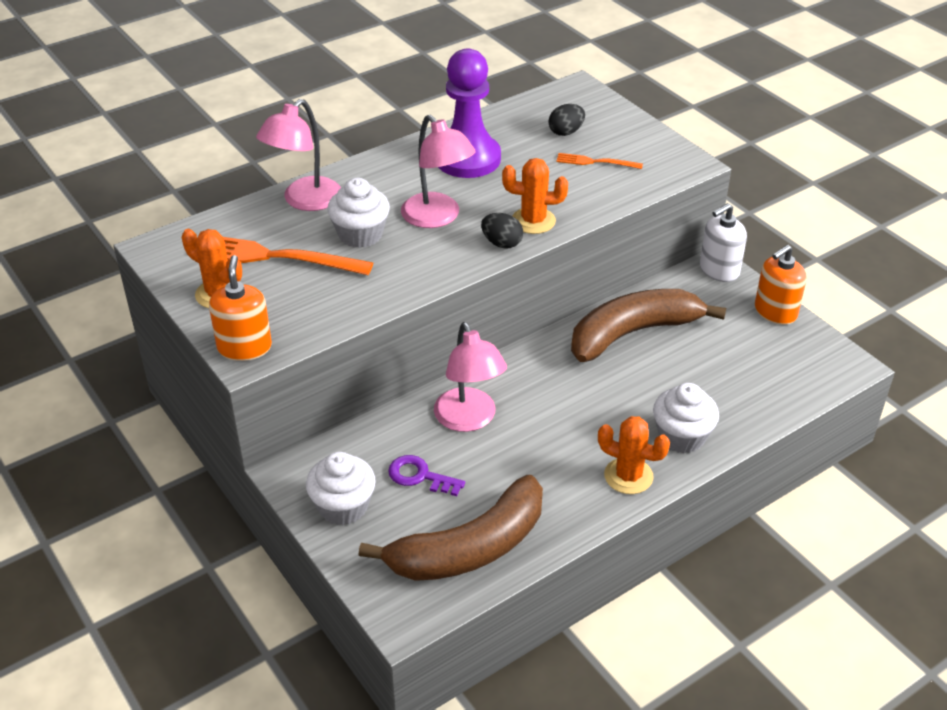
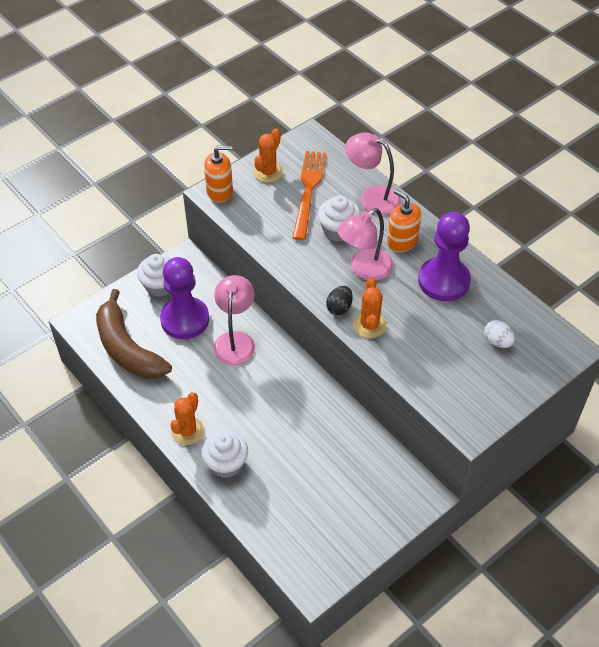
camera: 85 degrees right, 10 degrees up
(420, 476) = (185, 319): purple key -> purple pawn
(469, 420) = (235, 340): pink lamp -> pink lamp turned 120 degrees clockwise
(566, 132) = (497, 341): black egg -> white egg
(595, 162) = (457, 362): orange fork -> none
(633, 333) = (333, 435): brown banana -> none
(719, 270) = (422, 497): white soap dispenser -> none
(775, 312) = (373, 537): orange soap dispenser -> orange soap dispenser (402, 241)

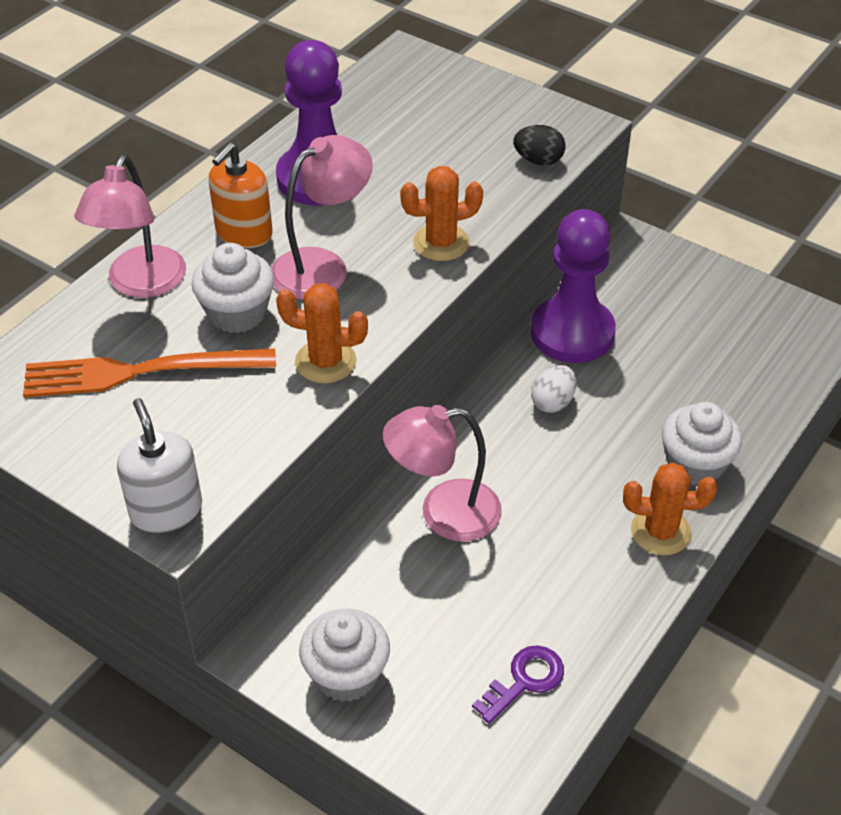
camera: 105 degrees left, 5 degrees down
(127, 348) = (524, 681): brown banana -> purple key
(185, 319) = (420, 605): purple pawn -> purple pawn (572, 333)
(220, 191) = (166, 510): orange soap dispenser -> white soap dispenser
(268, 172) = (93, 444): orange cactus -> orange cactus (325, 362)
(339, 308) = (418, 282): black egg -> black egg (538, 160)
(364, 269) = (322, 266): pink lamp -> pink lamp turned 75 degrees counterclockwise
(497, 341) = (420, 116): white egg -> white egg (552, 402)

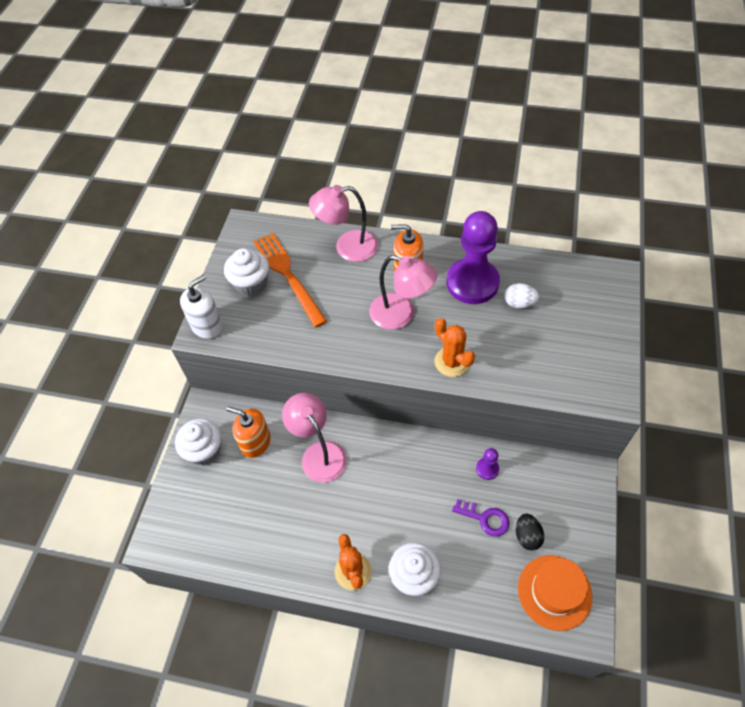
camera: 70 degrees right, 10 degrees up
(237, 313) = (347, 294): white cupcake -> white cupcake (251, 283)
(325, 362) = (330, 347): orange cactus -> none
(374, 593) = (255, 442): none -> orange soap dispenser
(524, 681) = (227, 533): purple key -> purple key (485, 518)
(538, 160) = (560, 384): black egg -> black egg (527, 536)
(552, 402) = (424, 478): white egg -> white egg (519, 303)
(572, 333) = (487, 469): purple pawn -> purple pawn, size x0.42
(771, 334) = (554, 592): none -> orange hat

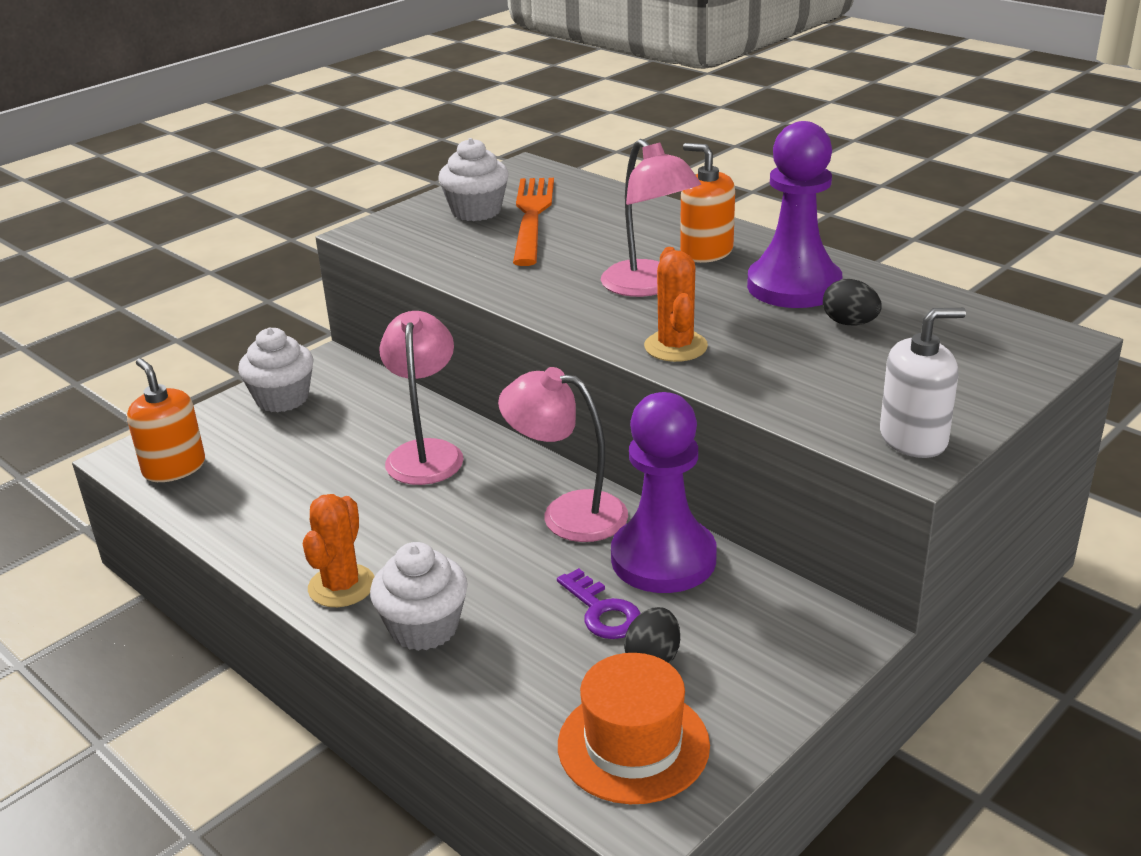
camera: 30 degrees right, 25 degrees down
(207, 326) = (380, 230): white soap dispenser -> white soap dispenser (913, 439)
(255, 442) = (354, 414): orange soap dispenser -> orange soap dispenser (174, 468)
(347, 247) = (641, 213): pink lamp -> pink lamp (568, 513)
(487, 469) = (663, 559): purple pawn -> purple pawn, size x2.38
(519, 303) = (849, 323): white egg -> black egg

